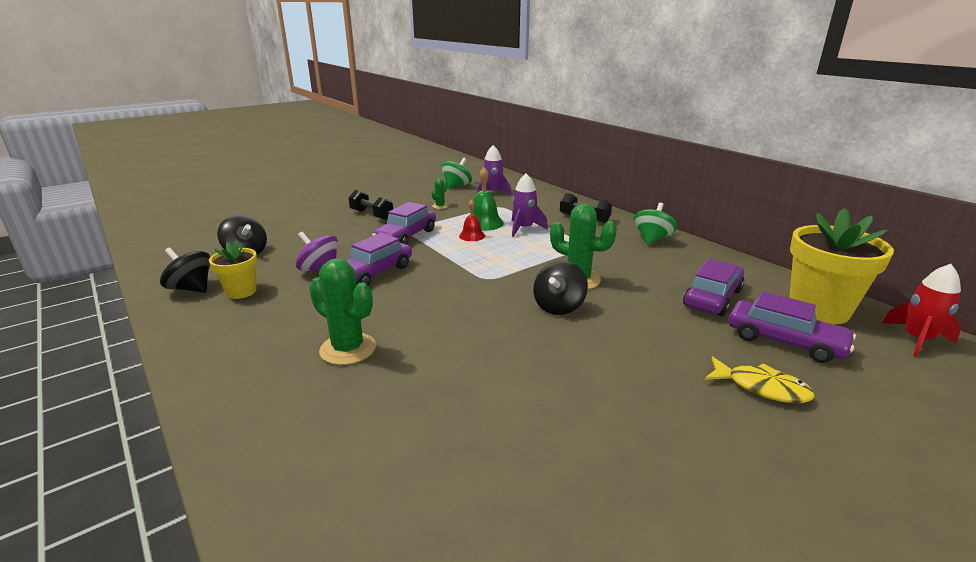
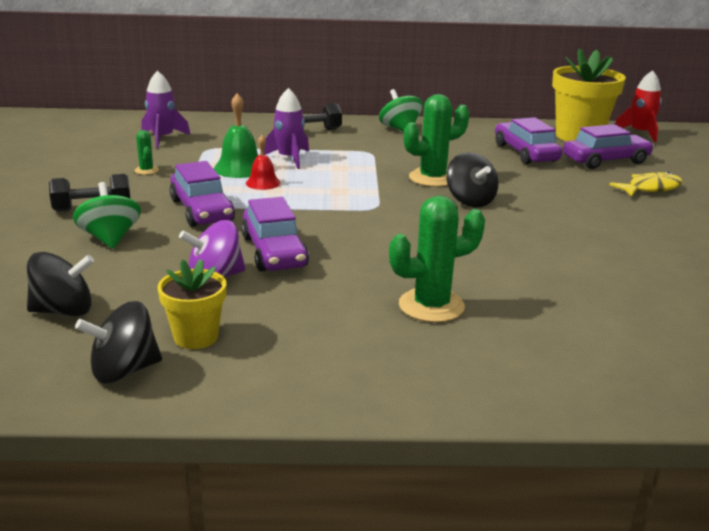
camera: 55 degrees left, 0 degrees up
(456, 186) = (99, 145): green spinning top -> green spinning top (110, 238)

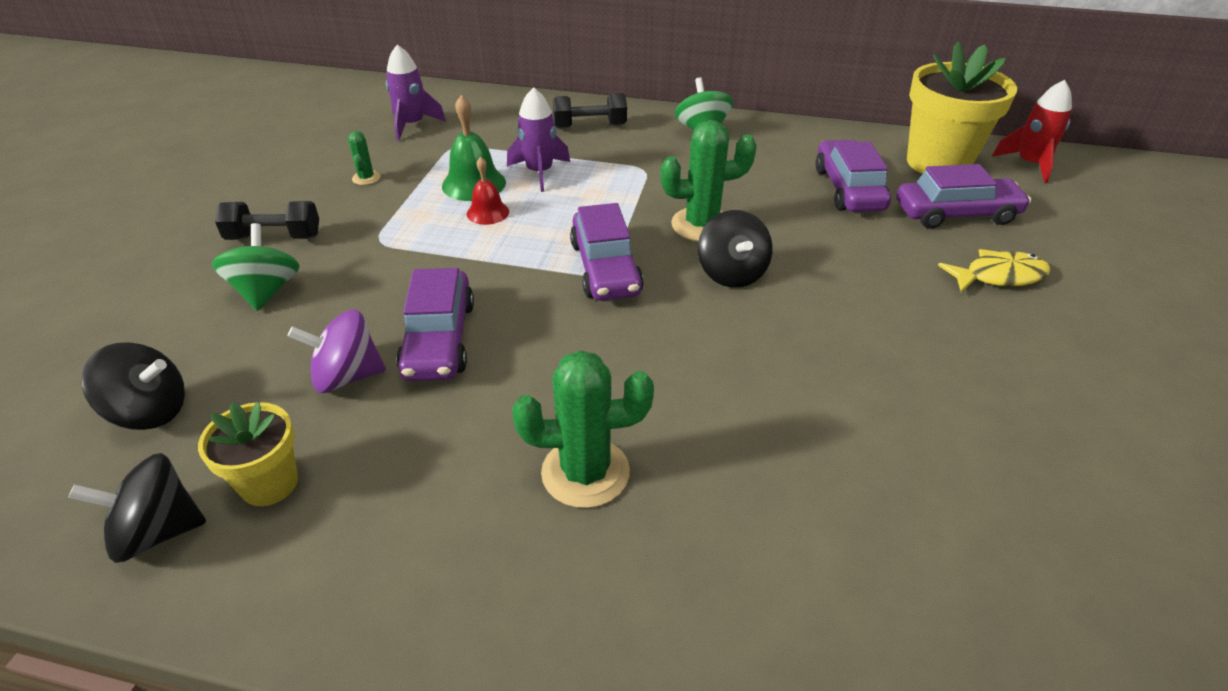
camera: 15 degrees right, 15 degrees up
(202, 210) = (393, 254): purple car -> purple car (605, 268)

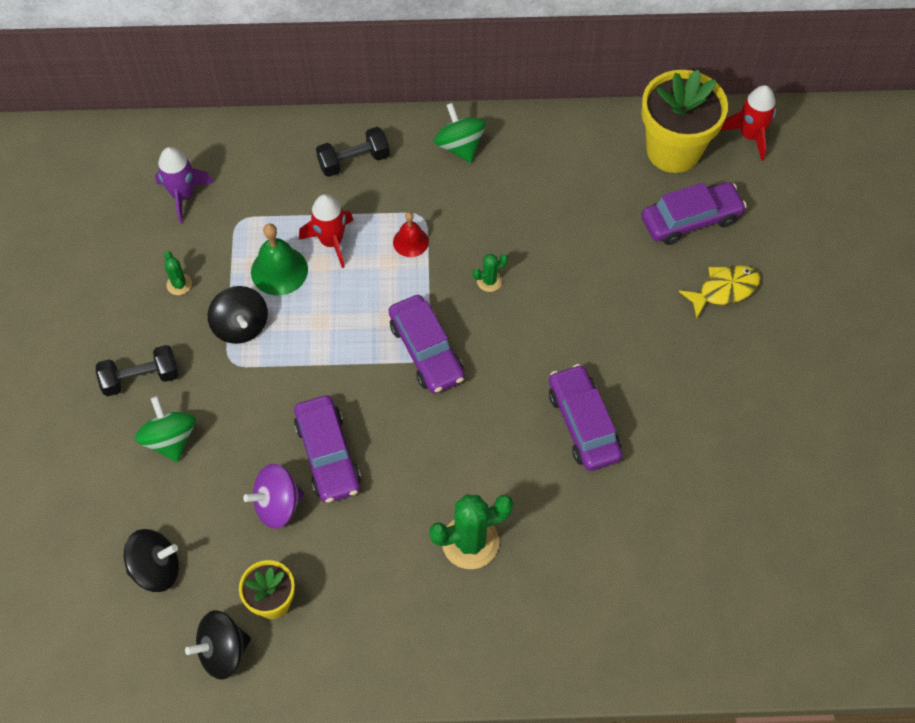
camera: 15 degrees left, 20 degrees up
(488, 212) = (307, 306): red bell -> red bell (410, 241)
(539, 172) = (331, 241): purple rocket -> red rocket
(702, 225) = (489, 281): green cactus -> green cactus, size x0.49
(731, 273) = (525, 334): black spinning top -> black spinning top (241, 326)
(848, 189) = (601, 205): purple car -> purple car (583, 424)

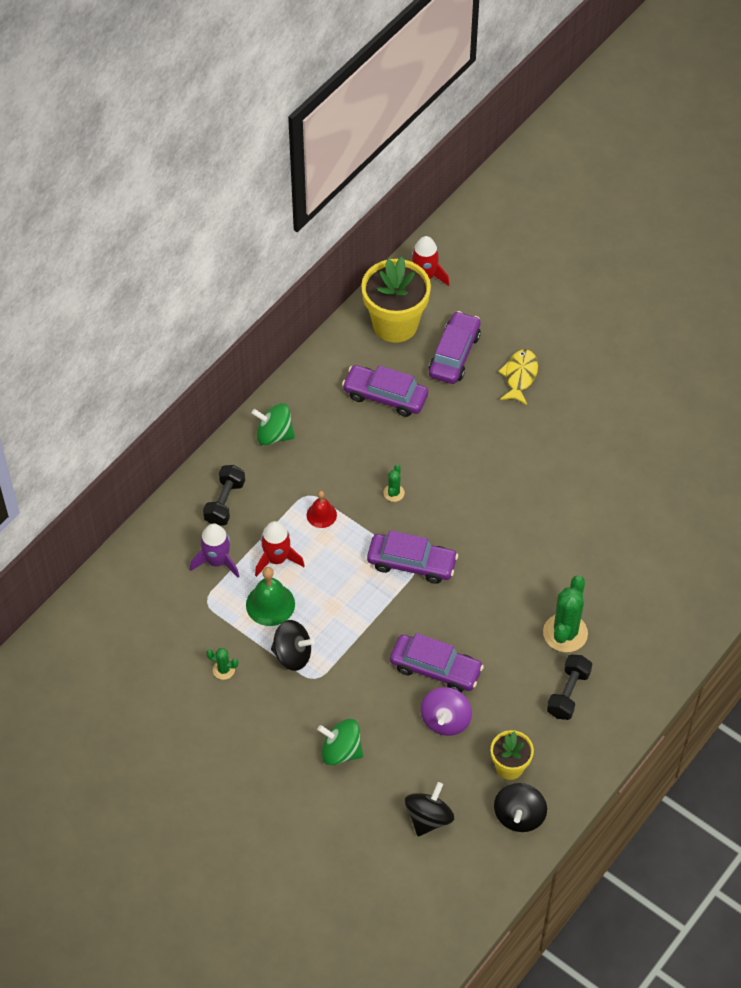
camera: 50 degrees left, 5 degrees down
(141, 378) = (277, 739): black dumbbell -> black dumbbell (568, 693)
(183, 195) = (152, 620): purple rocket -> purple rocket (217, 561)
(583, 424) = (541, 517): purple car -> purple car (385, 396)

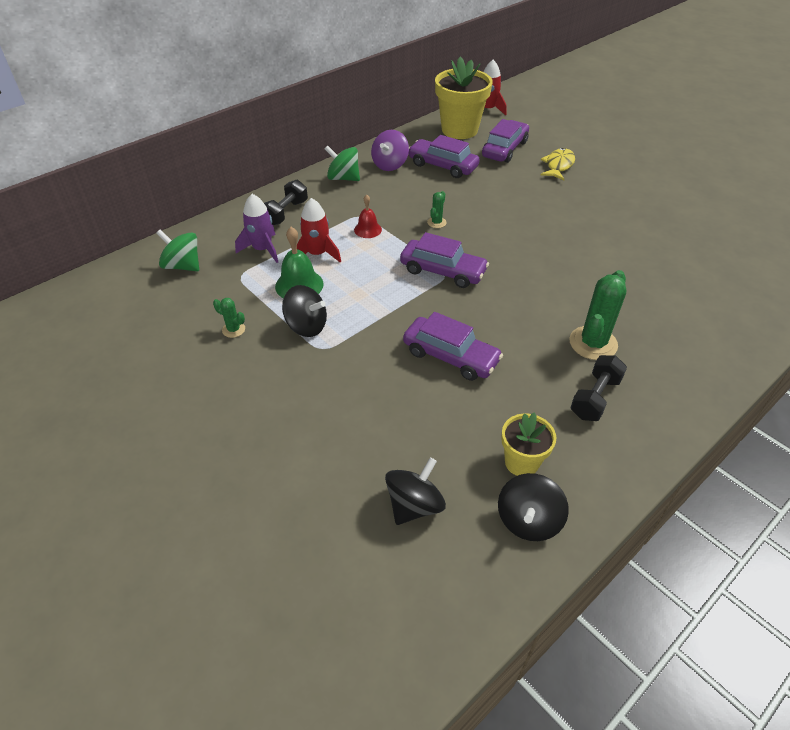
camera: 10 degrees right, 10 degrees down
(341, 751) = (329, 418): green spinning top -> green spinning top (183, 266)
(445, 720) = (453, 405): purple spinning top -> purple spinning top (390, 165)

